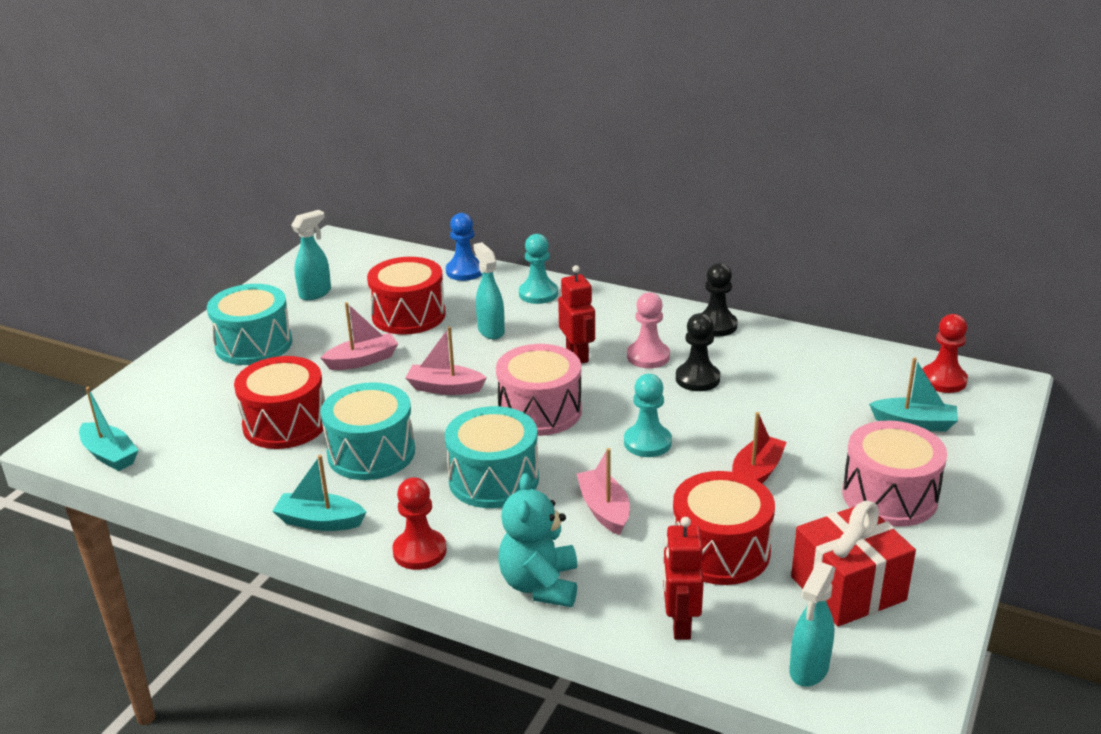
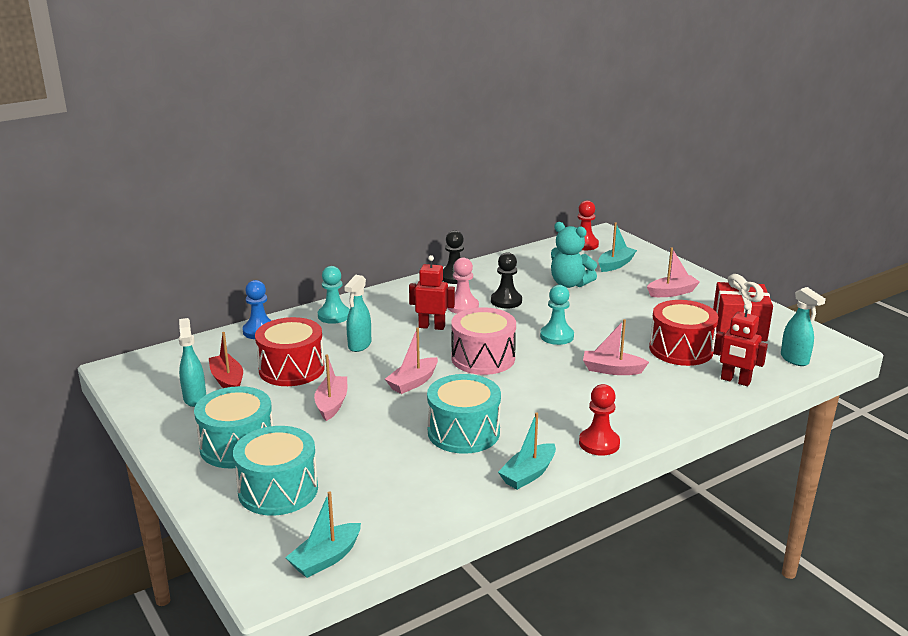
camera: 60 degrees left, 5 degrees down
(110, 455) = (326, 558): turquoise boat -> turquoise boat turned 150 degrees clockwise
(285, 424) = (381, 459): red drum -> none
(491, 331) = (359, 345): turquoise spray bottle -> turquoise spray bottle turned 75 degrees counterclockwise
(493, 479) = (544, 395): turquoise drum -> turquoise drum (278, 490)
(540, 585) = (668, 411): turquoise teddy bear -> turquoise teddy bear (569, 284)
(756, 473) = (619, 317): red boat -> red boat (227, 380)
(889, 496) = (672, 292): pink drum -> pink boat

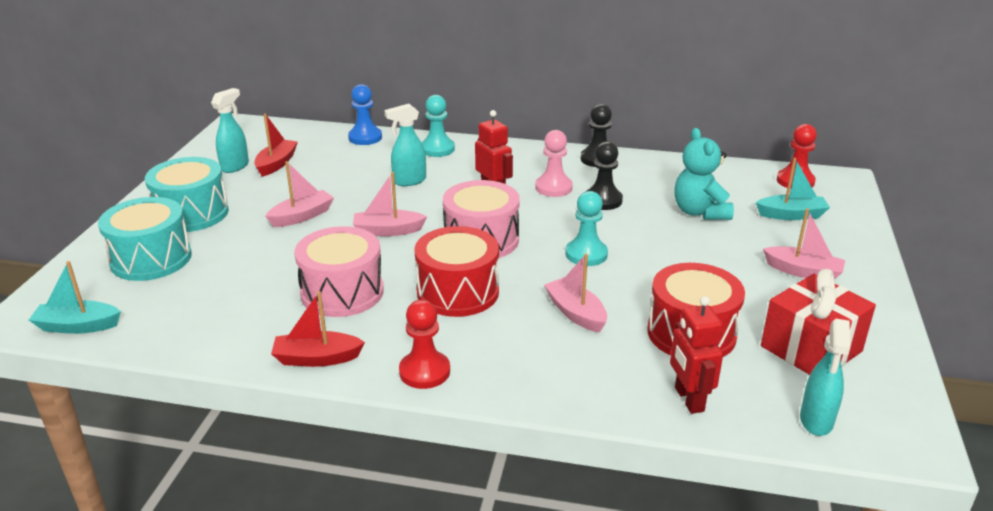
camera: 45 degrees right, 5 degrees up
(291, 369) = (329, 176): red drum -> red drum (458, 292)
(463, 432) = (342, 292): turquoise drum -> pink drum
(528, 474) = (317, 358): turquoise boat -> red boat

